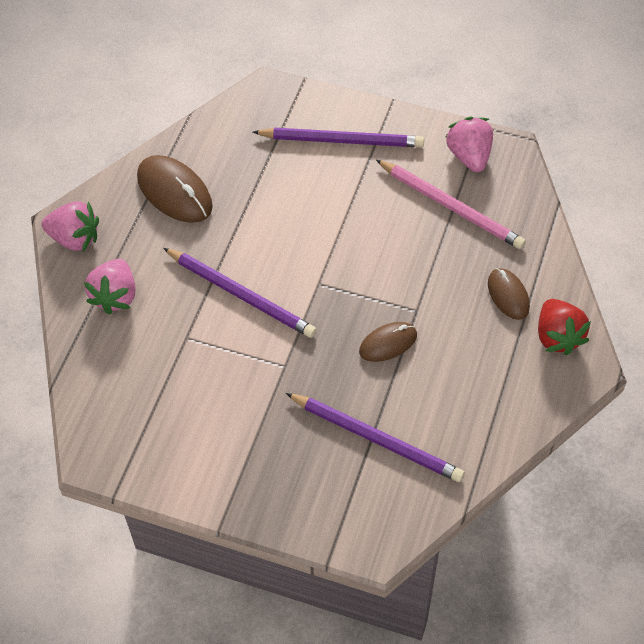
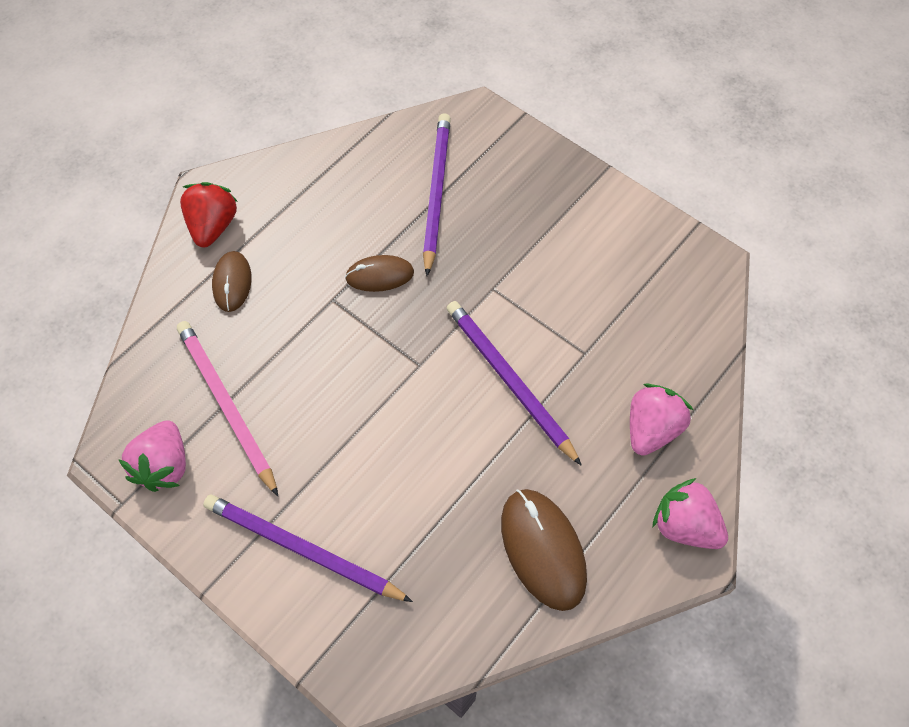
camera: 160 degrees left, 5 degrees up
(376, 438) = (436, 193): purple pencil -> purple pencil turned 45 degrees clockwise

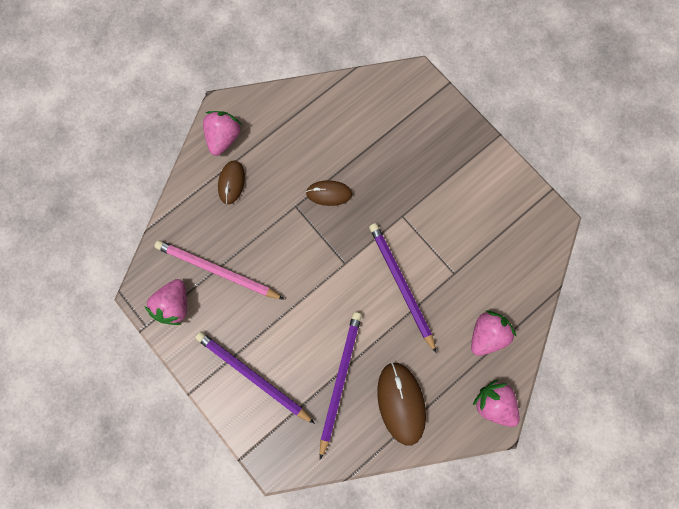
camera: 10 degrees right, 15 degrees up
(213, 226) = (223, 138): red strawberry -> pink strawberry
(227, 406) = (217, 271): pink pencil -> pink pencil turned 45 degrees counterclockwise
(436, 193) = (376, 137): purple pencil -> purple pencil (339, 381)

